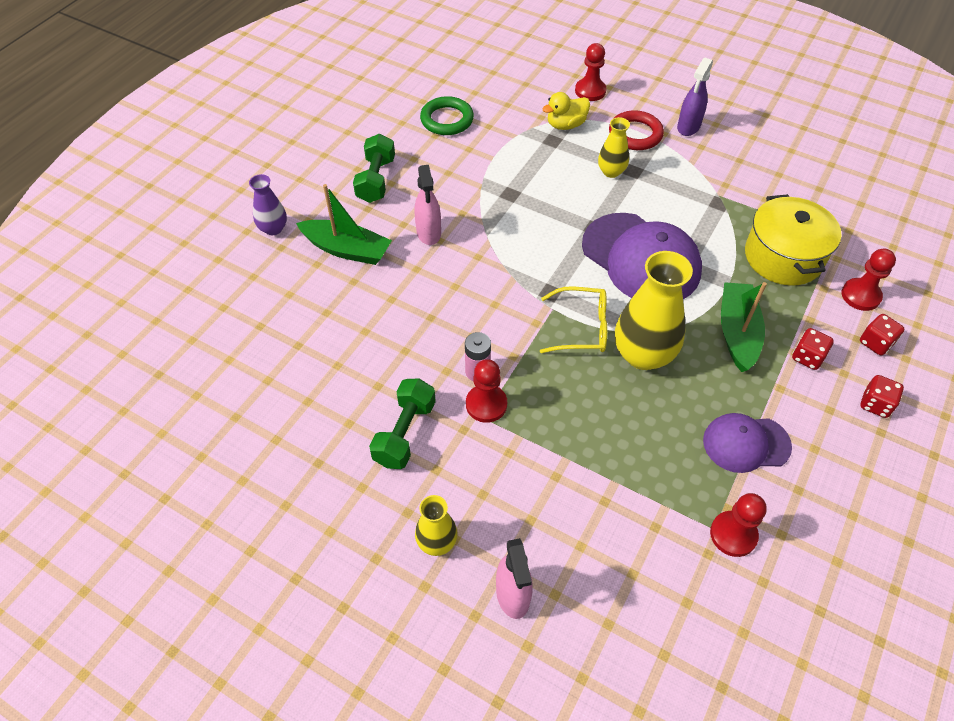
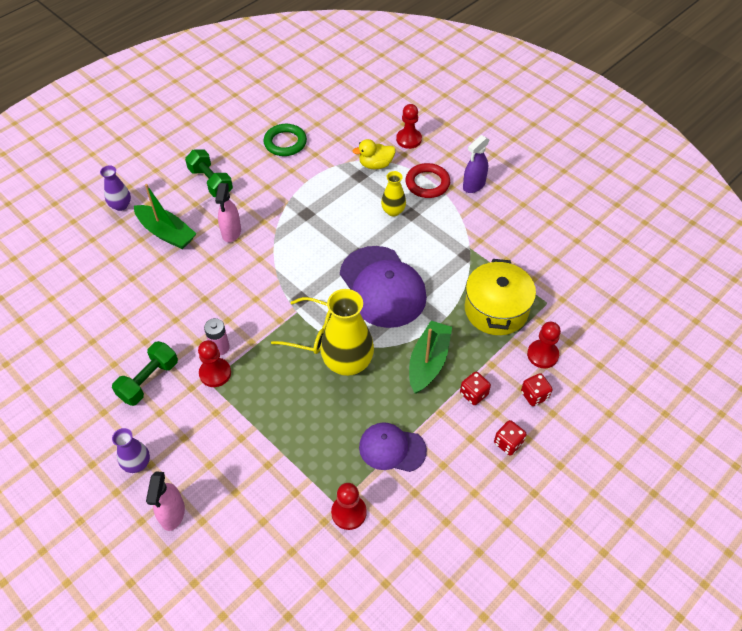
camera: 15 degrees right, 0 degrees up
(376, 180) = (210, 182): green dumbbell -> green dumbbell turned 60 degrees counterclockwise
(437, 542) = (137, 463): yellow vase -> purple vase

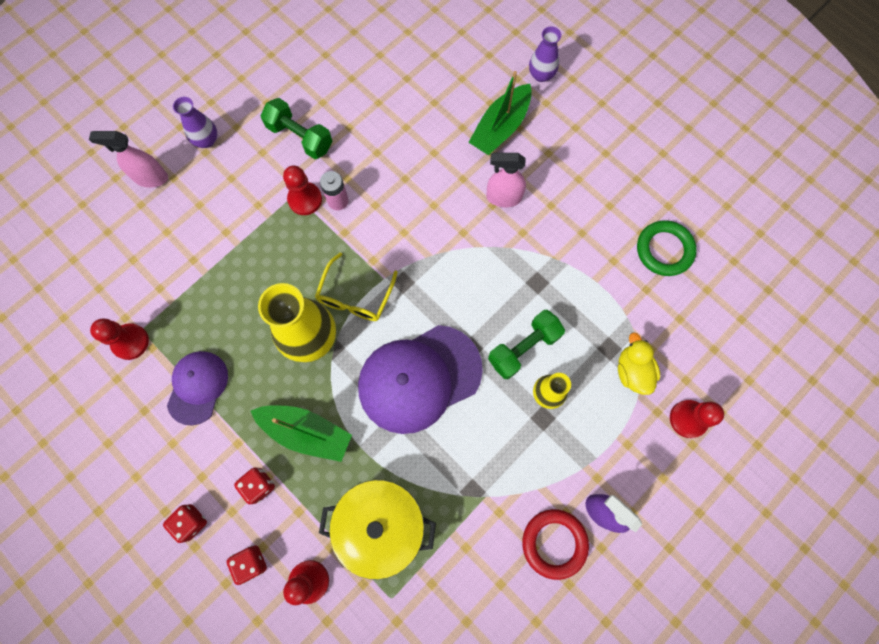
camera: 90 degrees right, 20 degrees up
(210, 182) = (585, 166): green dumbbell -> green dumbbell (523, 348)
(427, 183) = (601, 443): red ring -> red ring (554, 543)

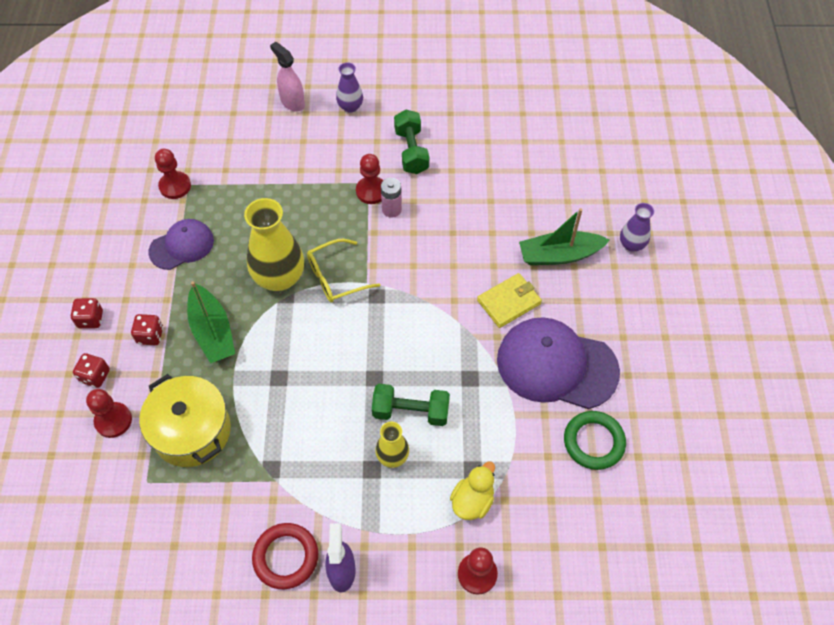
camera: 45 degrees right, 15 degrees down
(419, 378) = (318, 365): purple cap -> purple cap (556, 365)
(503, 197) = (509, 302): pink spray bottle -> yellow wallet

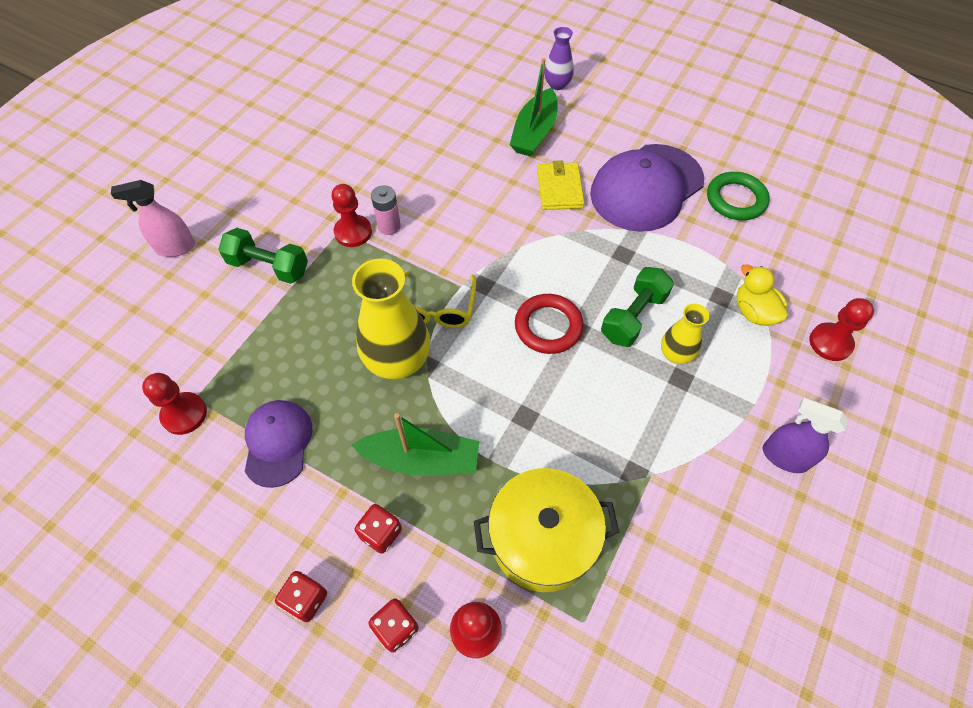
camera: 60 degrees left, 0 degrees up
(286, 557) = (747, 504): red ring -> red ring (548, 326)
(350, 107) = (231, 201): purple vase -> none
(411, 151) = (332, 179): green dumbbell -> green dumbbell (268, 267)

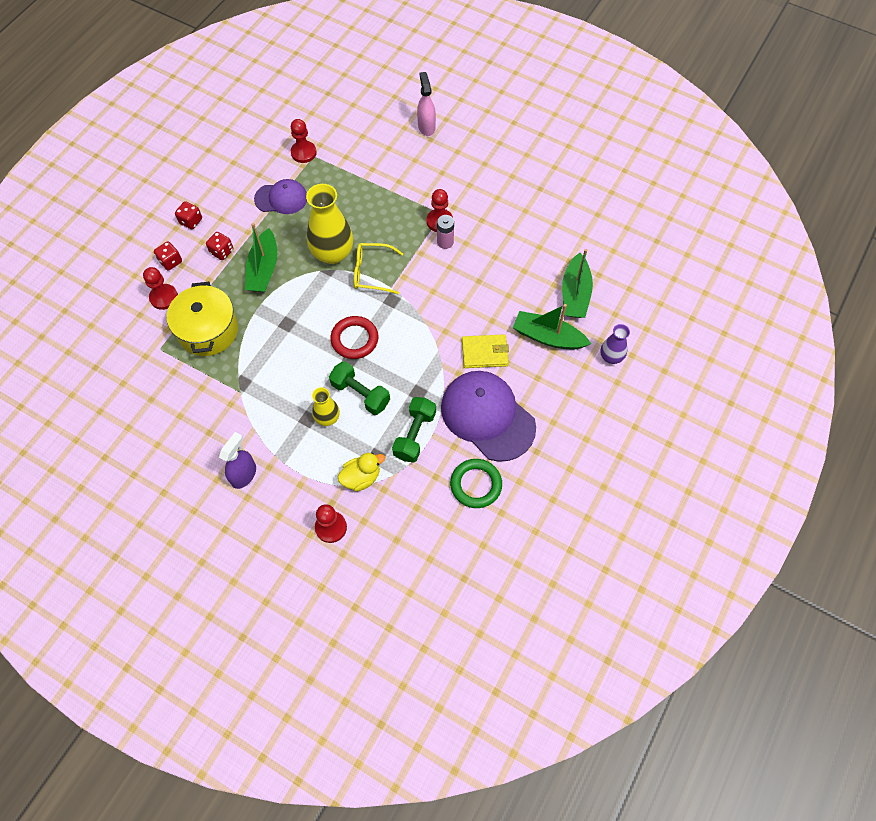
camera: 90 degrees right, 5 degrees up
(268, 267) = (409, 177): green dumbbell -> green dumbbell (414, 435)
(475, 108) = (575, 294): none -> green boat

